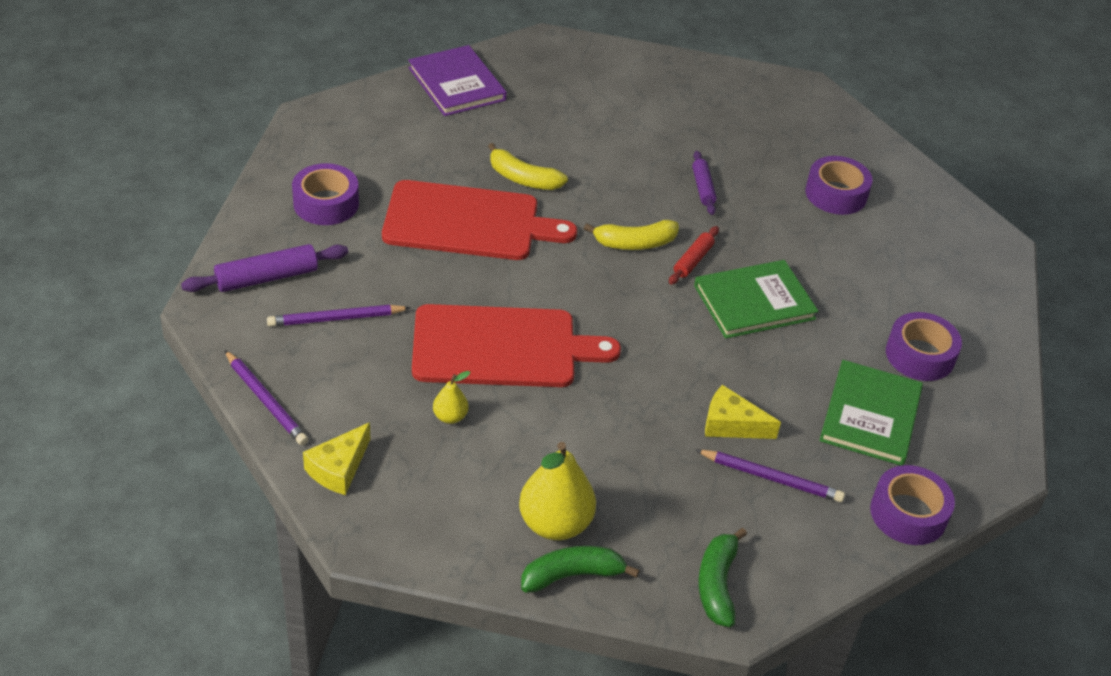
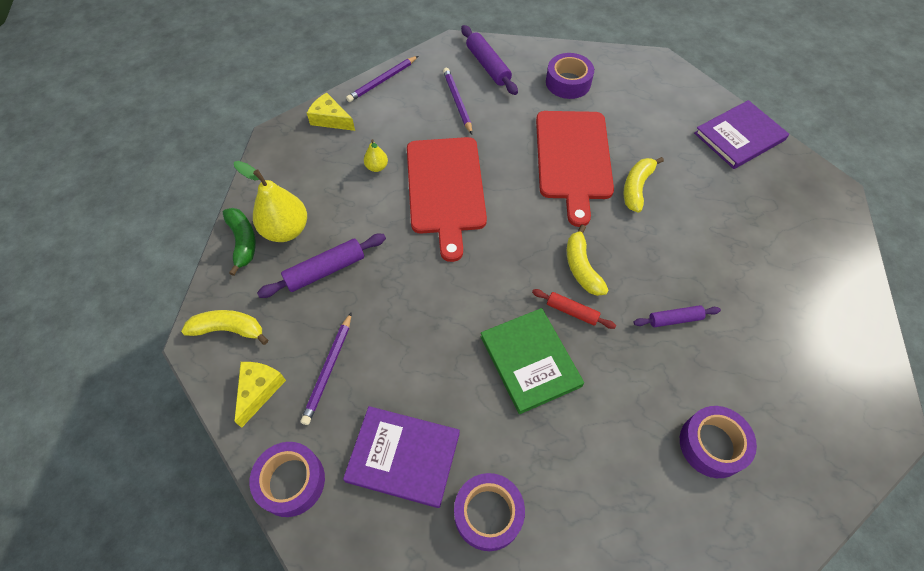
camera: 90 degrees right, 15 degrees up
(627, 479) = (325, 270): none -> purple rolling pin
(717, 584) = (229, 329): green banana -> yellow banana
(731, 424) = (383, 340): yellow cheese -> yellow cheese (259, 390)
(870, 415) = (403, 456): green book -> purple book

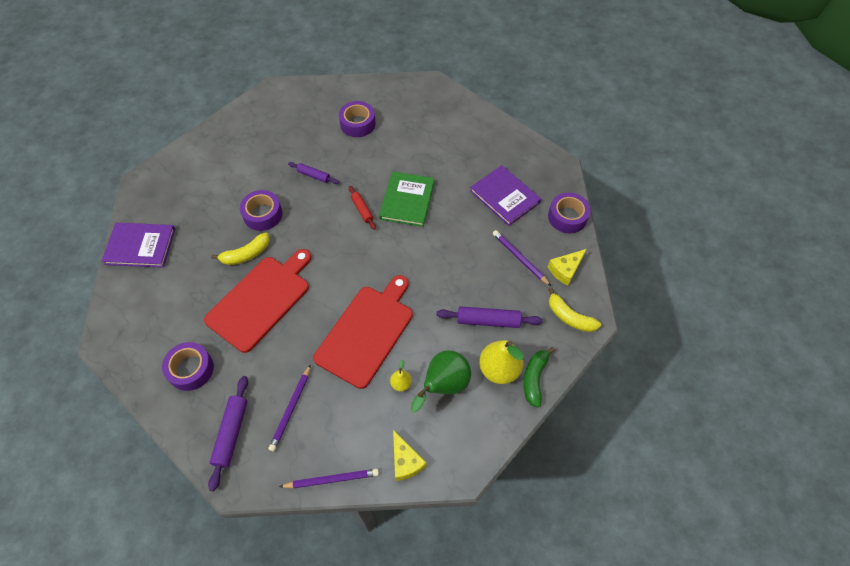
camera: 145 degrees left, 0 degrees up
(328, 369) = (520, 258): purple pencil -> purple pencil turned 90 degrees counterclockwise
(334, 187) = (443, 386): none -> green pear
(488, 514) = (480, 155): purple tape -> purple tape (263, 214)
(581, 267) = (332, 228): yellow banana -> none

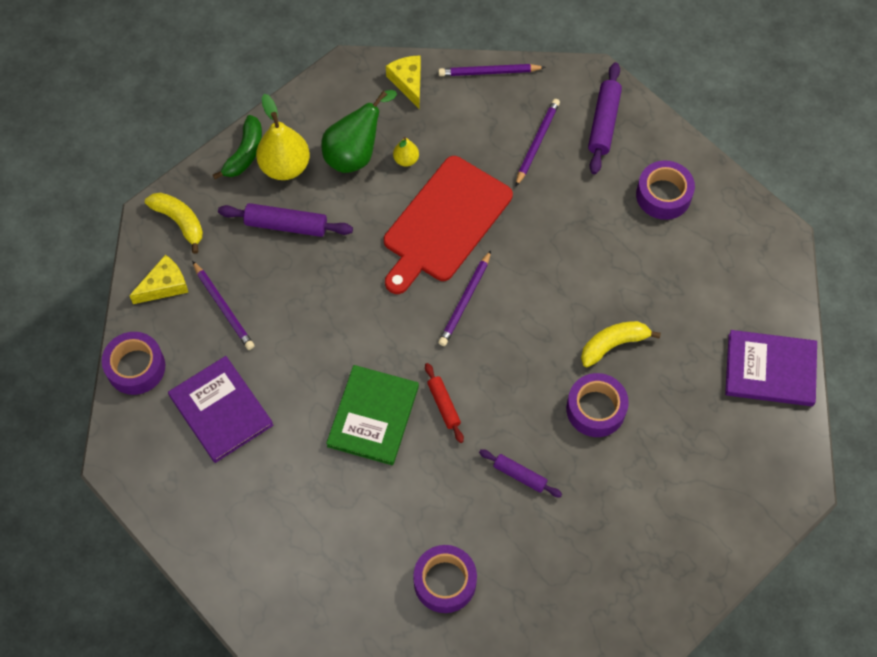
camera: 175 degrees left, 5 degrees up
(261, 300) = (585, 276): red cutting board -> none
(349, 276) = (465, 300): none -> purple pencil

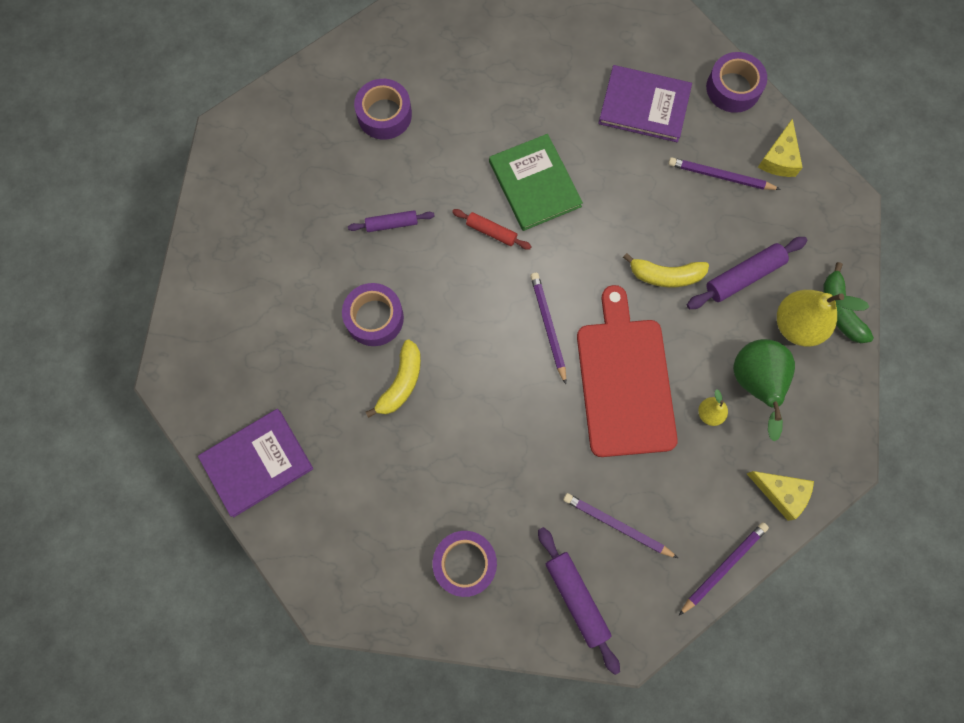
camera: 140 degrees right, 10 degrees up
(180, 222) = (824, 214): yellow banana -> yellow banana (665, 275)
(537, 143) = (617, 525): purple pencil -> purple pencil turned 135 degrees clockwise

